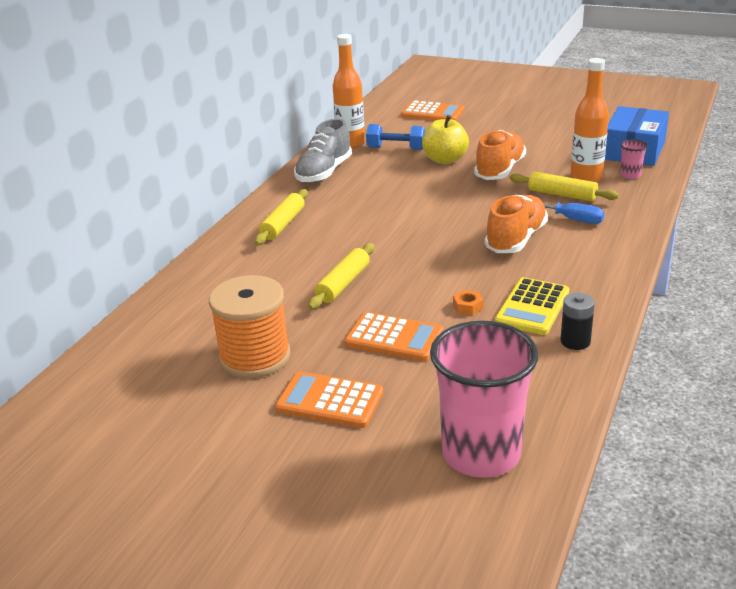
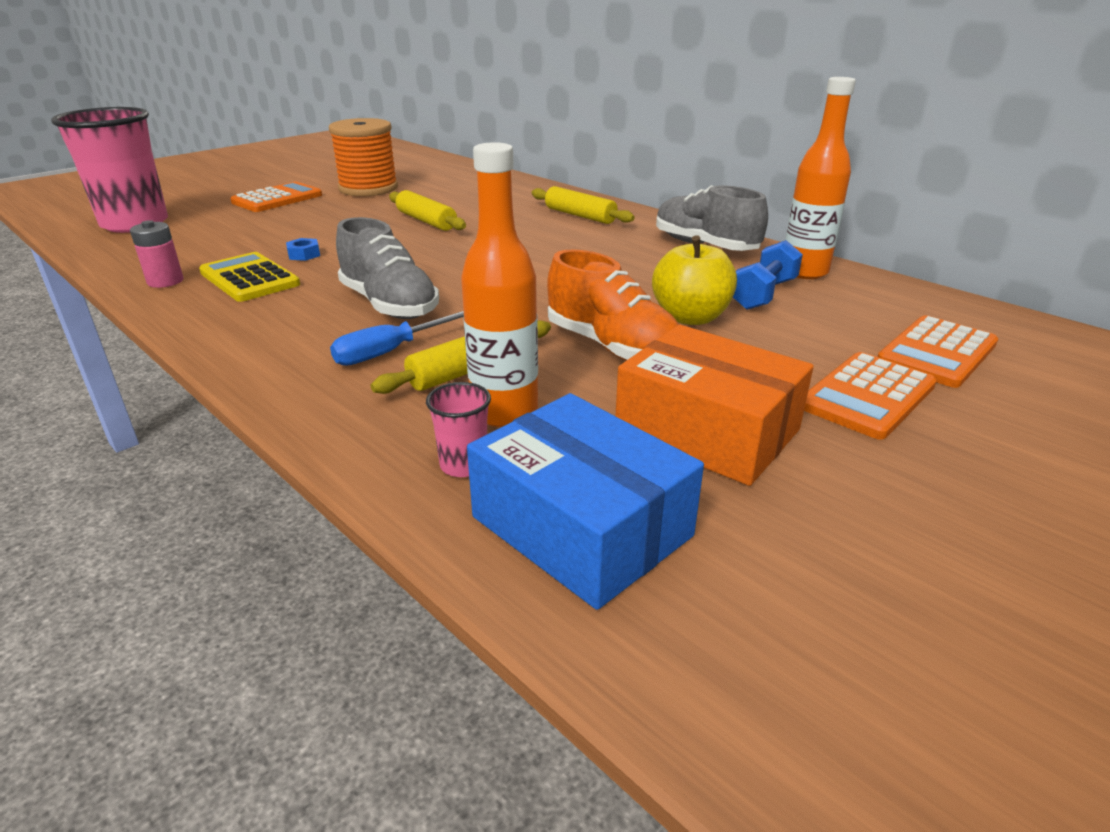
camera: 110 degrees right, 0 degrees up
(394, 338) = (311, 224): orange calculator -> orange calculator (867, 396)
(467, 306) = (304, 254): orange nut -> blue nut
(516, 239) = (389, 305): orange shoe -> grey shoe
(551, 142) = (707, 431): none -> orange box
(575, 341) = (165, 281): black battery -> pink battery

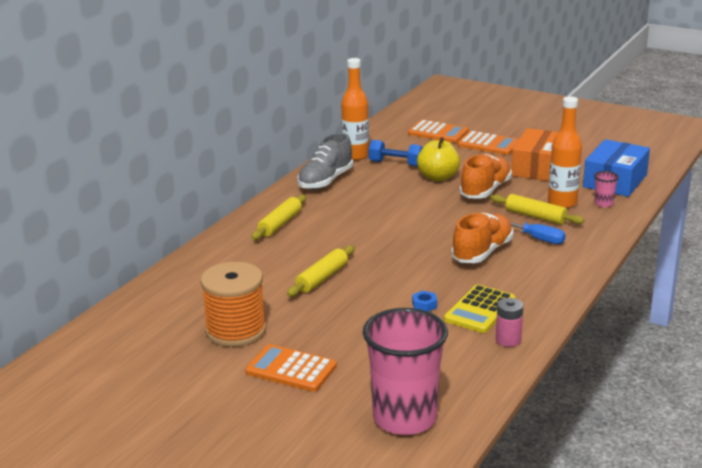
camera: 105 degrees left, 5 degrees down
(389, 305) = (482, 252): grey shoe -> orange shoe

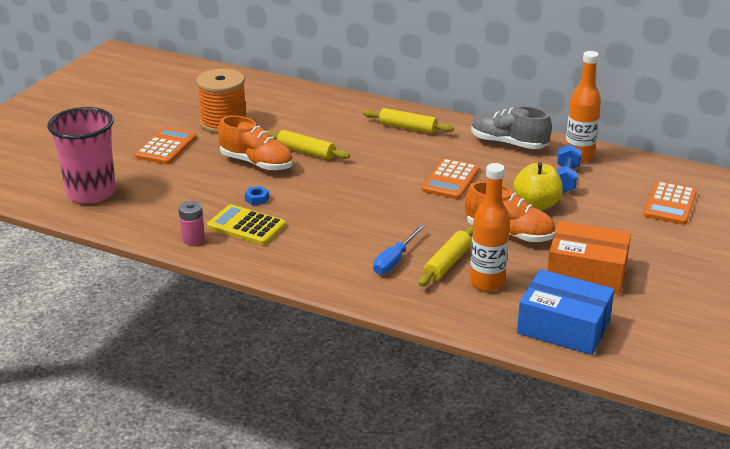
camera: 85 degrees right, 5 degrees up
(482, 252) = (359, 229): orange shoe -> orange shoe (257, 163)
(488, 144) = (648, 238): orange calculator -> orange calculator (450, 180)
(603, 203) = (492, 312): pink cup -> none

